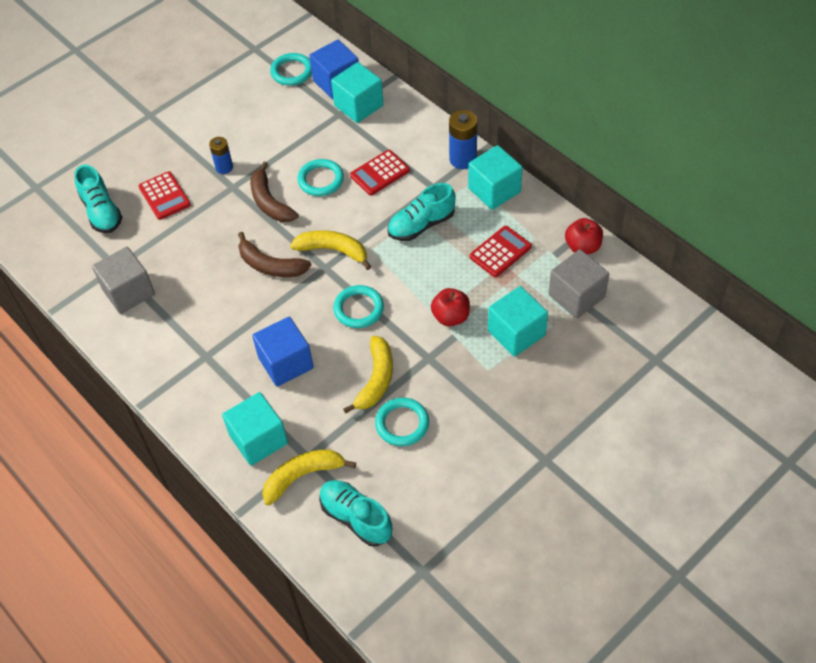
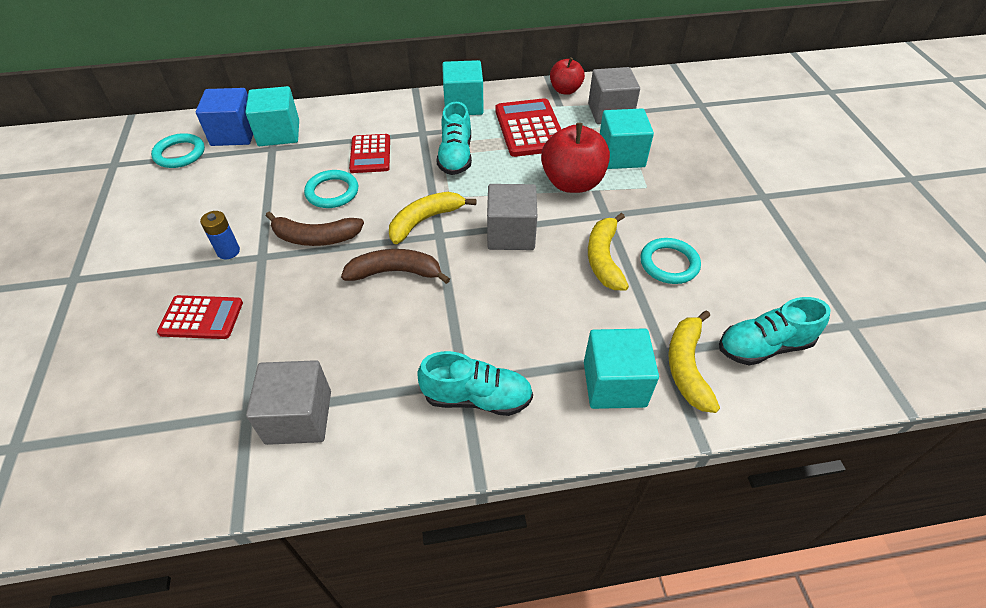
camera: 60 degrees left, 5 degrees down
(102, 212) = (148, 390): turquoise shoe -> turquoise shoe (477, 397)
(270, 265) = (395, 272): brown banana -> brown banana turned 150 degrees counterclockwise
(286, 363) = (530, 316): blue cube -> none
(358, 309) = (511, 234): turquoise ring -> grey cube
(376, 379) = (604, 259): yellow banana -> yellow banana turned 135 degrees counterclockwise
(450, 317) = (572, 183): red apple -> red apple, size x1.65
(463, 159) = (412, 106): blue battery -> none
(500, 252) = (530, 128): red calculator -> red calculator, size x1.54

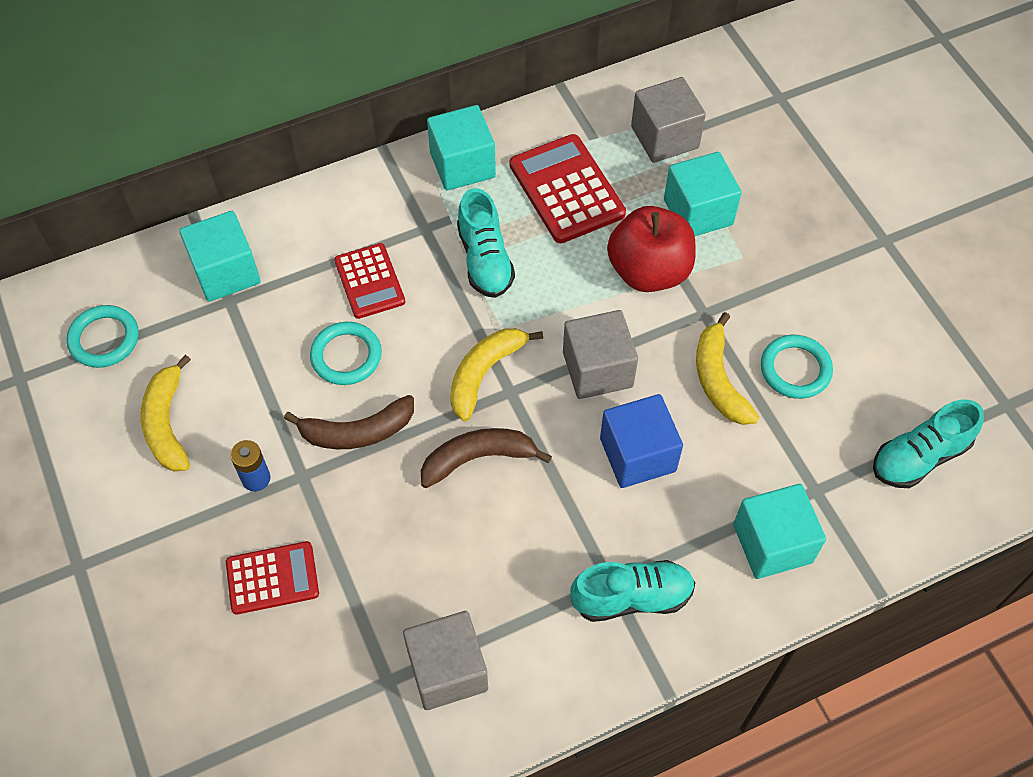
camera: 15 degrees left, 10 degrees up
(234, 134) = (163, 287): blue cube -> blue cube (637, 455)
(565, 90) = (593, 107): red apple -> none
(687, 367) = (844, 503): yellow banana -> yellow banana (167, 424)

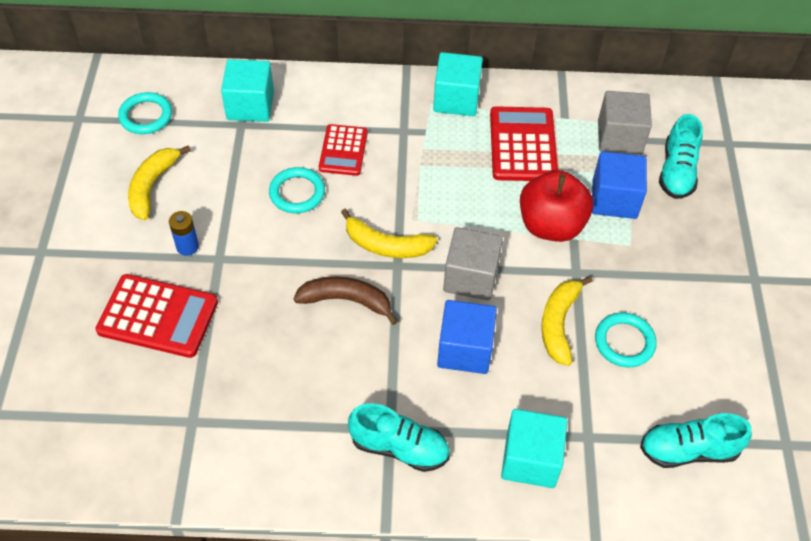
camera: 25 degrees right, 5 degrees down
(272, 578) = (158, 316): red calculator -> red calculator, size x1.54
(357, 431) = (274, 246): brown banana -> none
(447, 670) = (237, 434): grey cube -> none
(484, 374) = (386, 245): yellow banana -> yellow banana turned 135 degrees counterclockwise
(485, 260) = (433, 169): turquoise shoe -> turquoise shoe (677, 171)
(698, 212) = (614, 199): turquoise cube -> blue cube

